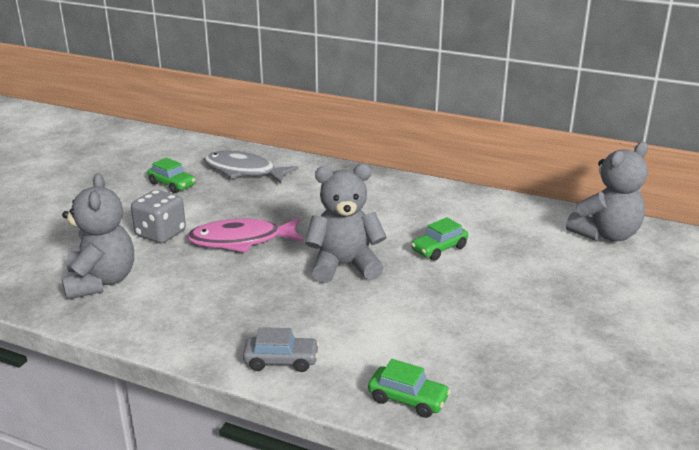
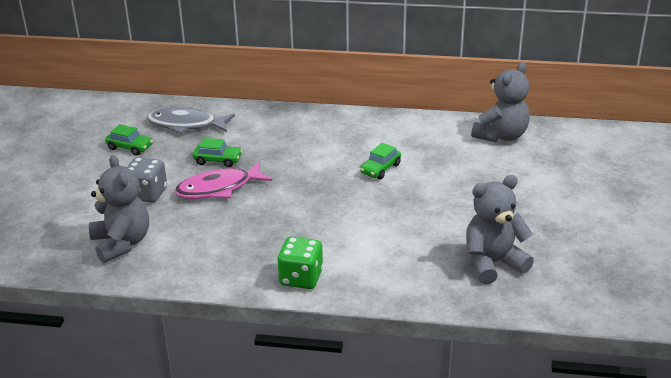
camera: 15 degrees left, 5 degrees up
(281, 361) = (301, 278): grey car -> green dice
(344, 266) = (313, 195): grey teddy bear -> grey teddy bear (493, 263)
(408, 399) = (404, 287): green car -> green car (218, 160)

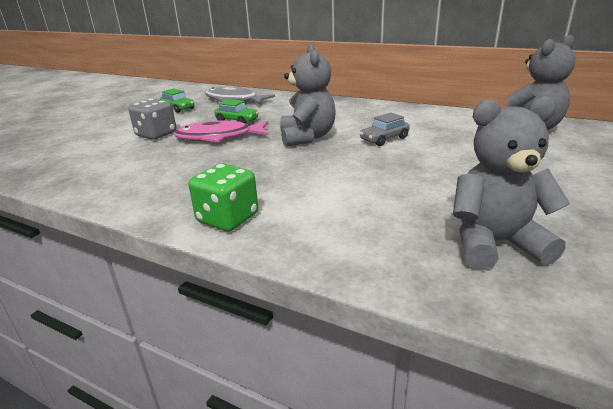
camera: 20 degrees right, 5 degrees down
(122, 243) = (92, 164): grey teddy bear -> grey teddy bear (307, 137)
(380, 169) = (384, 139): green car -> grey car

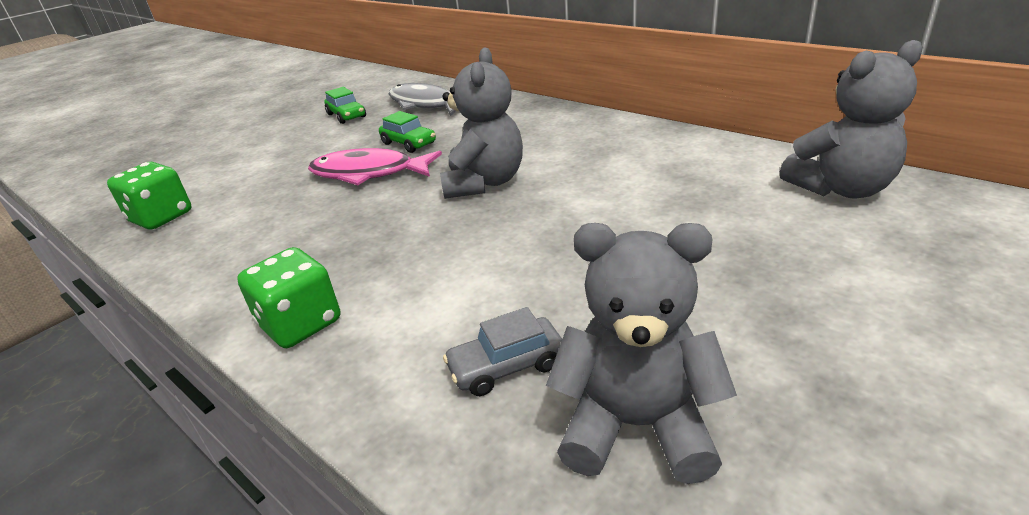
camera: 15 degrees right, 5 degrees up
(65, 171) = (161, 217): none -> green dice
(156, 134) = (295, 162): grey dice -> none
(384, 139) = (592, 195): grey car -> grey car (506, 366)

